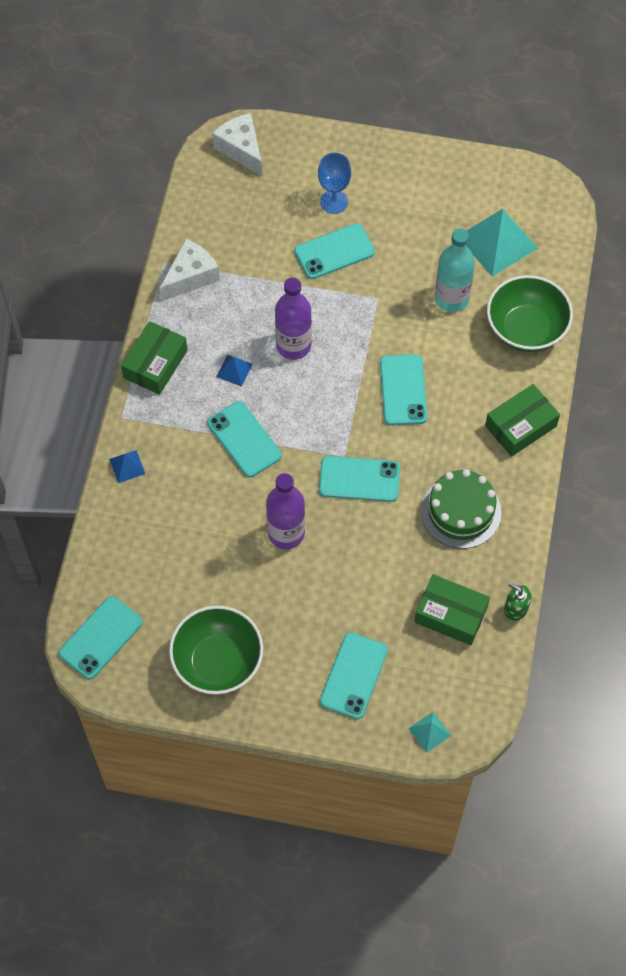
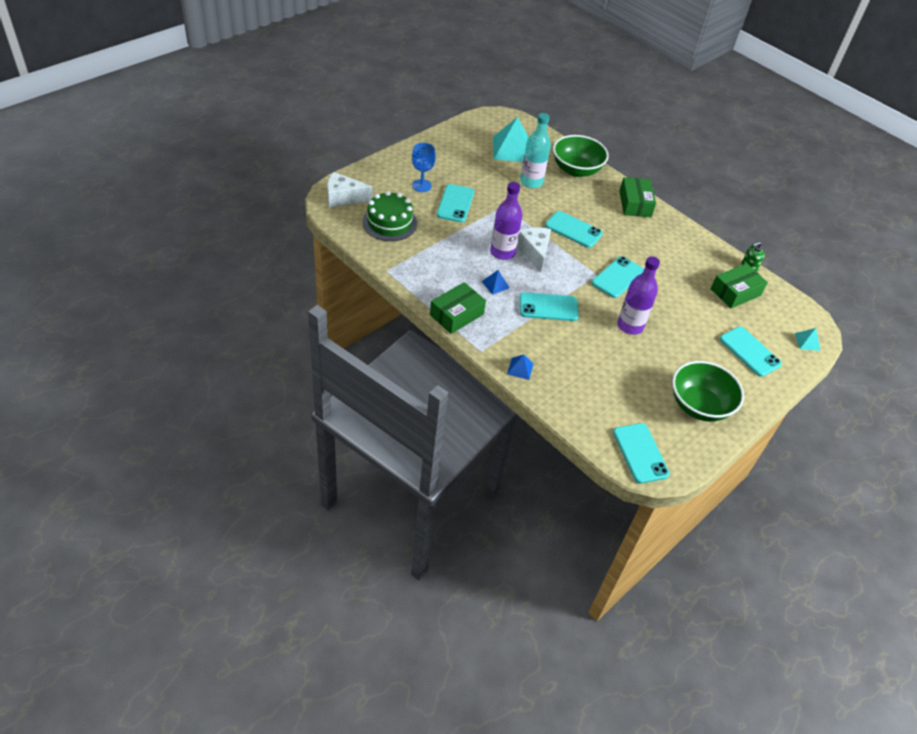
camera: 60 degrees left, 15 degrees down
(155, 364) = (456, 314): green box -> green box turned 75 degrees clockwise
(191, 276) = (409, 265): white cheese -> white cheese (534, 252)
(461, 512) = (671, 252): green cake -> green cake (389, 223)

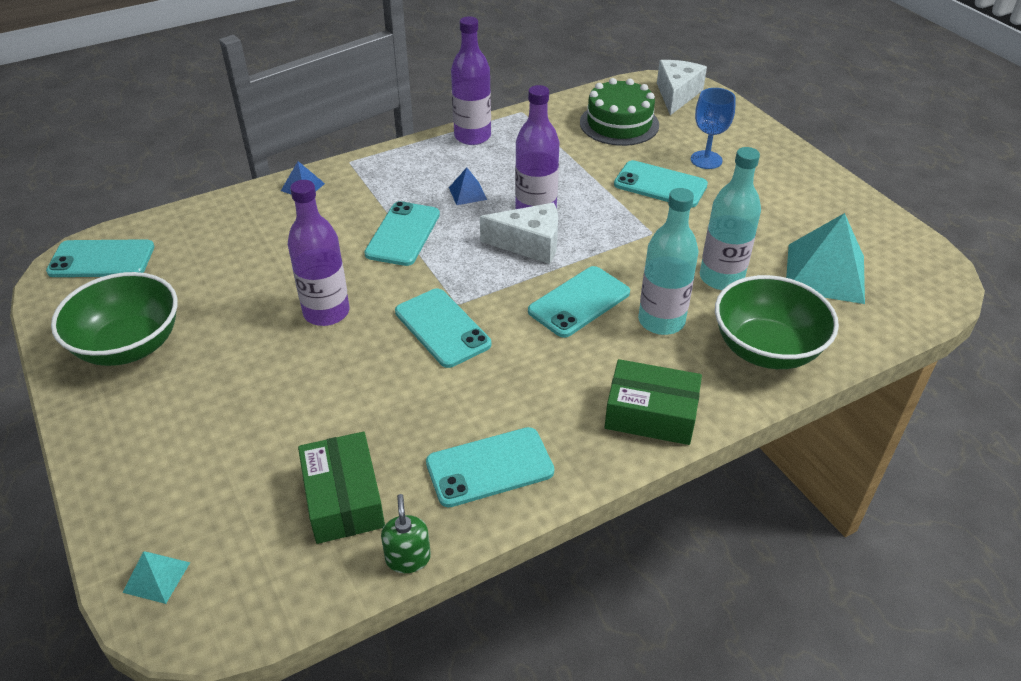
camera: 110 degrees right, 5 degrees down
(427, 291) = (472, 136): none -> purple bottle
(456, 314) = (421, 152): green box -> none
(573, 201) = (661, 321): none -> turquoise bottle
(749, 352) = (189, 459): turquoise phone -> turquoise phone (489, 467)

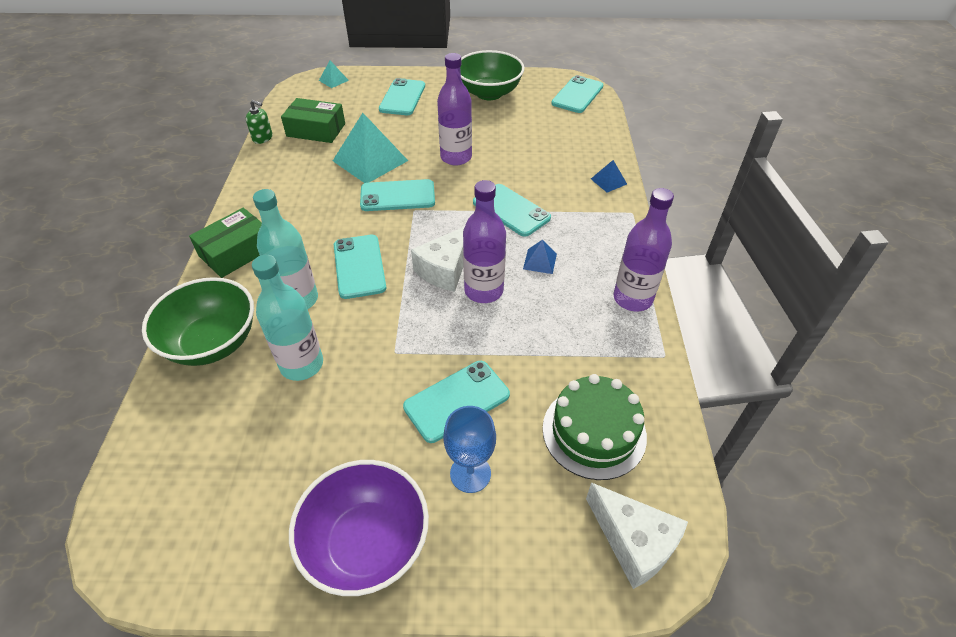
camera: 120 degrees right, 5 degrees up
(489, 467) = (279, 177): turquoise phone -> turquoise phone (402, 97)
(797, 181) = (366, 543): none -> purple bowl
(825, 273) = (232, 448): turquoise pyramid -> turquoise pyramid (370, 160)

